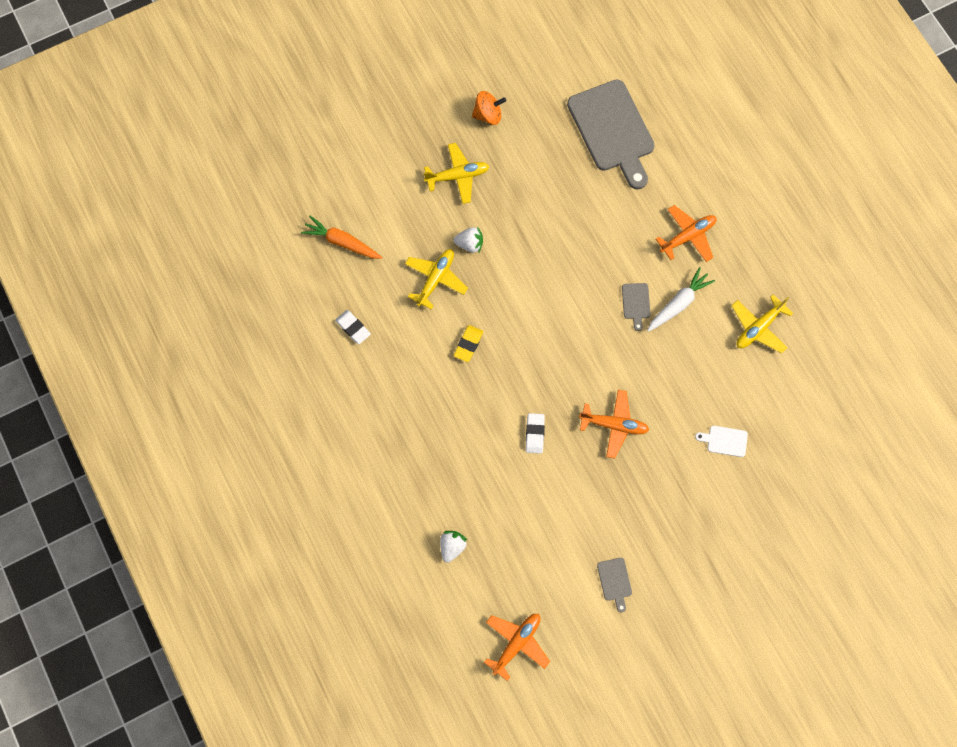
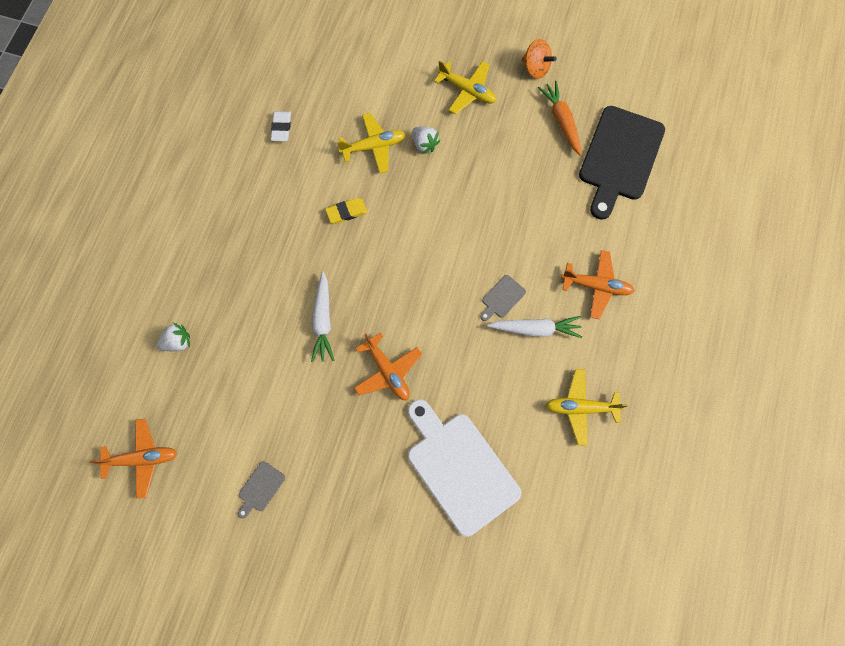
camera: 45 degrees right, 0 degrees up
(342, 242) = (338, 65): orange carrot -> orange carrot (561, 121)
(535, 434) = (323, 320): white eraser -> white carrot
(612, 130) = (619, 158): grey cutting board -> black cutting board
(724, 441) = (459, 468): white cutting board -> white cutting board, size x2.47

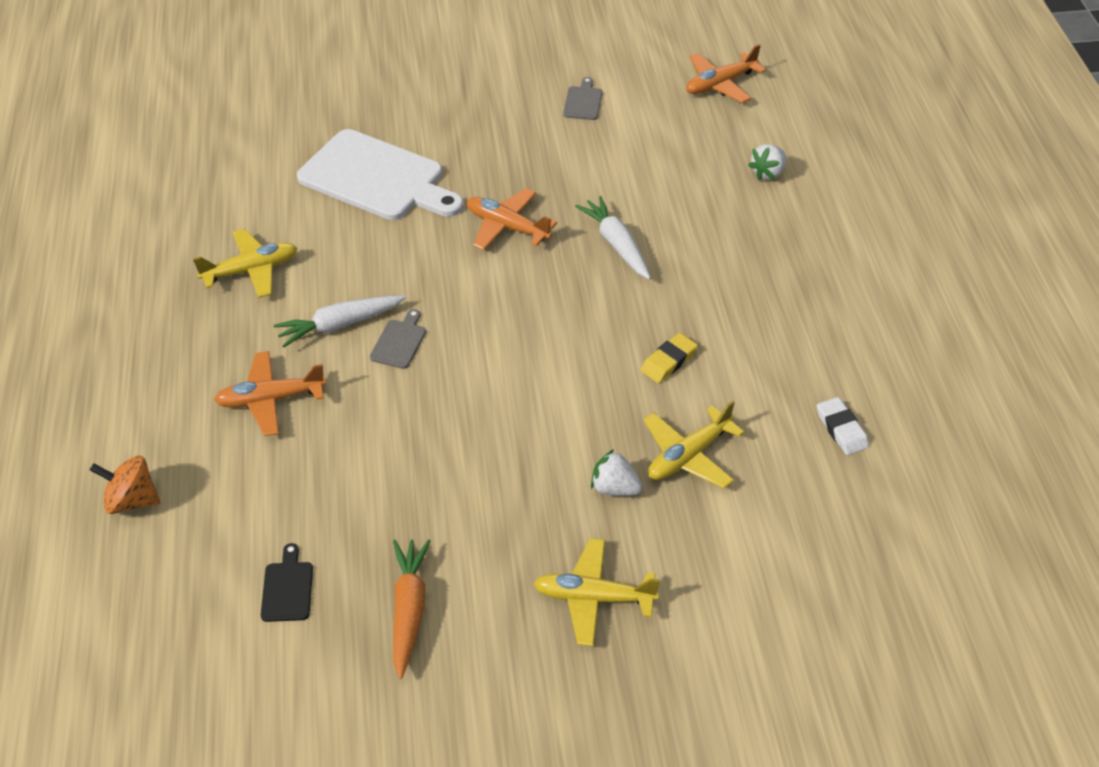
camera: 155 degrees right, 25 degrees down
(535, 68) = (493, 688): orange spinning top -> orange spinning top (132, 500)
(561, 121) = (409, 610): orange carrot -> orange carrot turned 135 degrees counterclockwise
(619, 158) = (287, 588): black cutting board -> black cutting board, size x0.41

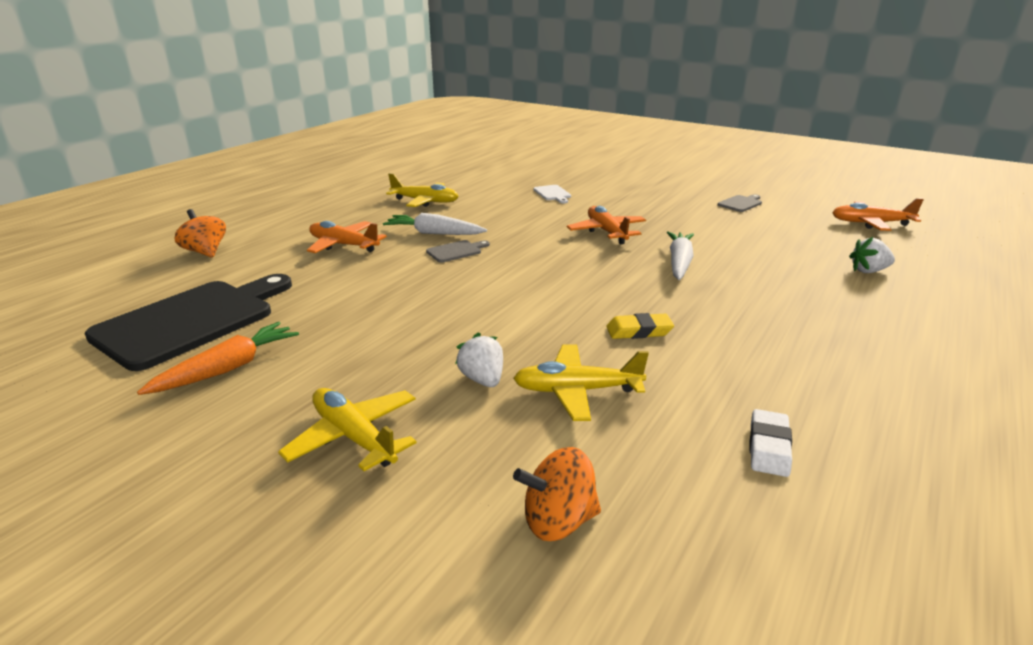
camera: 40 degrees right, 20 degrees down
(287, 588) = (192, 321): black cutting board -> black cutting board, size x2.47
(377, 178) = (553, 194): white cutting board -> white cutting board, size x0.41
(781, 567) = (558, 521): none -> orange spinning top

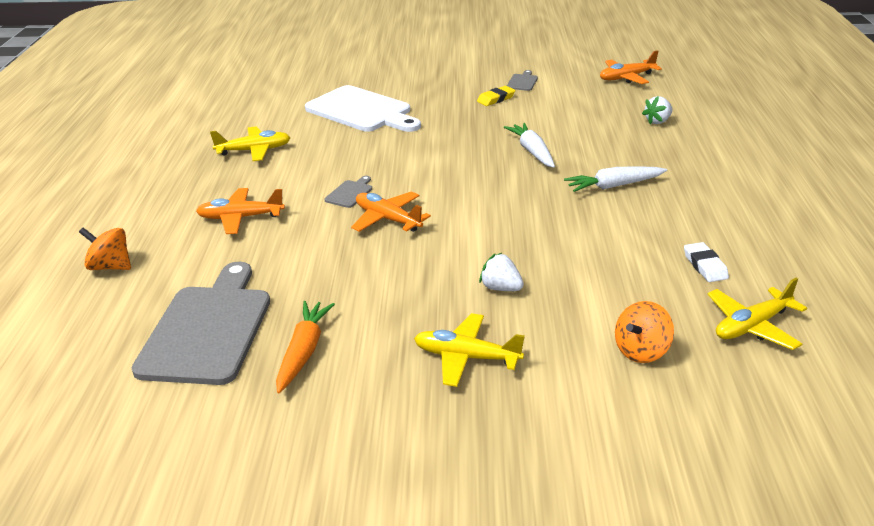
camera: 30 degrees left, 5 degrees up
(192, 321) = (208, 329): black cutting board -> grey cutting board
(434, 233) = (308, 181): white carrot -> white carrot (614, 186)
(553, 194) = (362, 111): white cutting board -> white cutting board, size x2.47
(577, 391) = (568, 273): yellow plane -> yellow plane (752, 326)
(606, 232) = (450, 139): orange plane -> orange plane (388, 219)
(639, 331) = (561, 216): yellow eraser -> yellow eraser (496, 99)

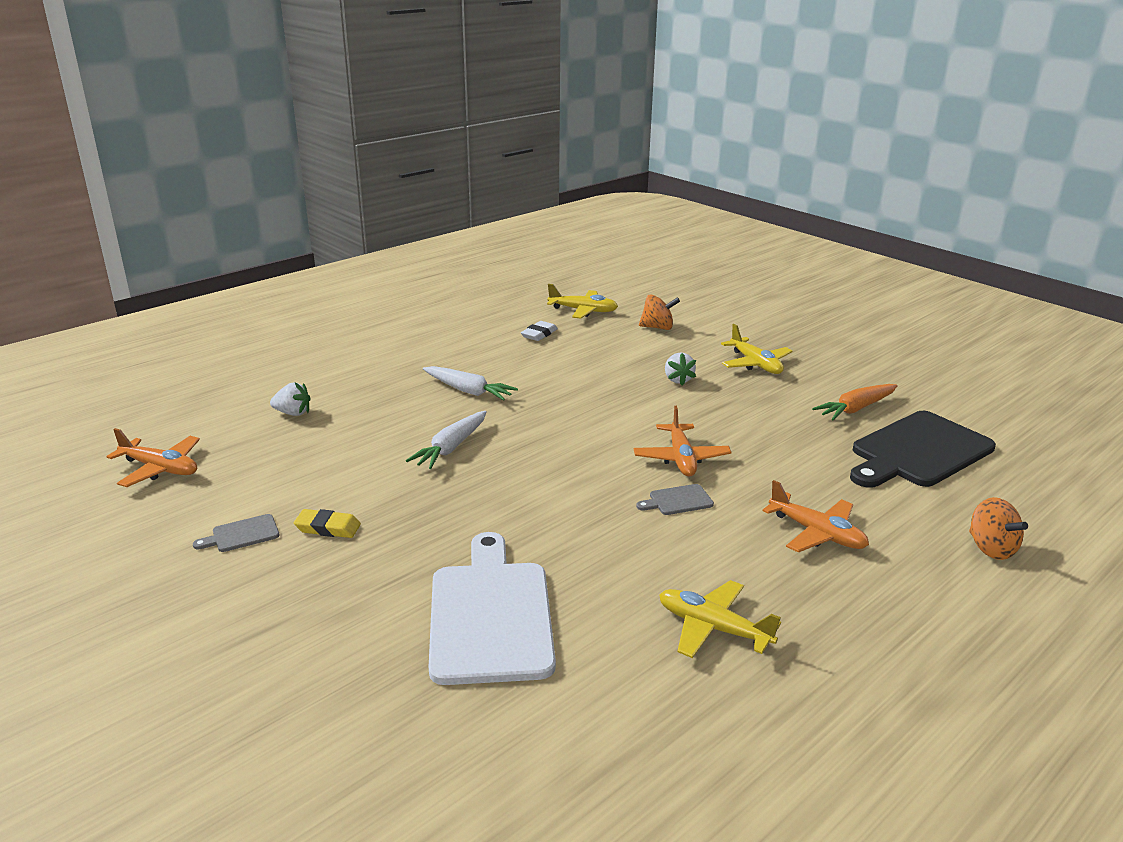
camera: 135 degrees left, 5 degrees down
(208, 329) = (918, 451): grey cutting board -> black cutting board

